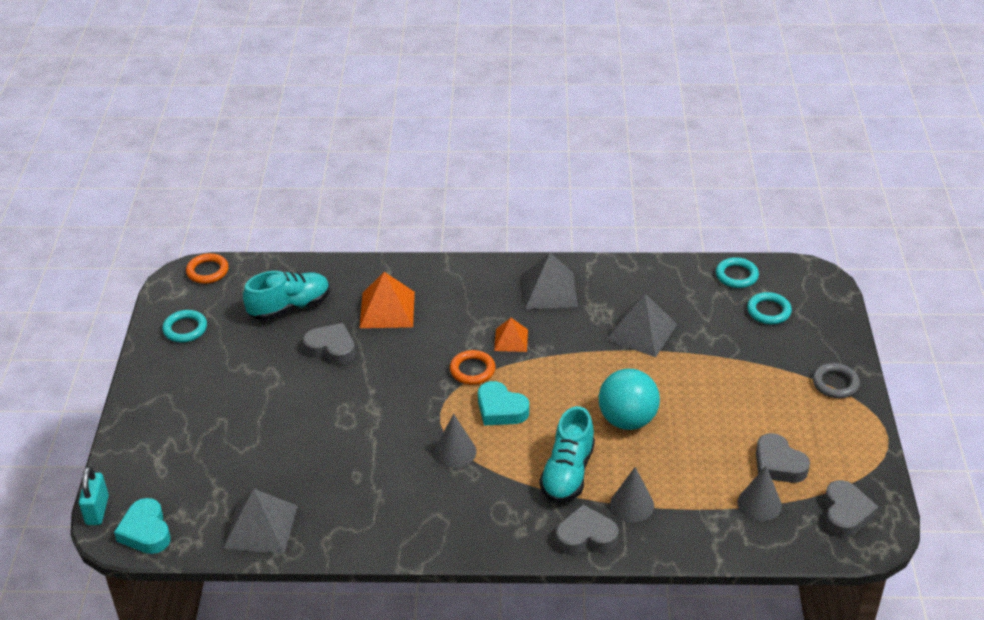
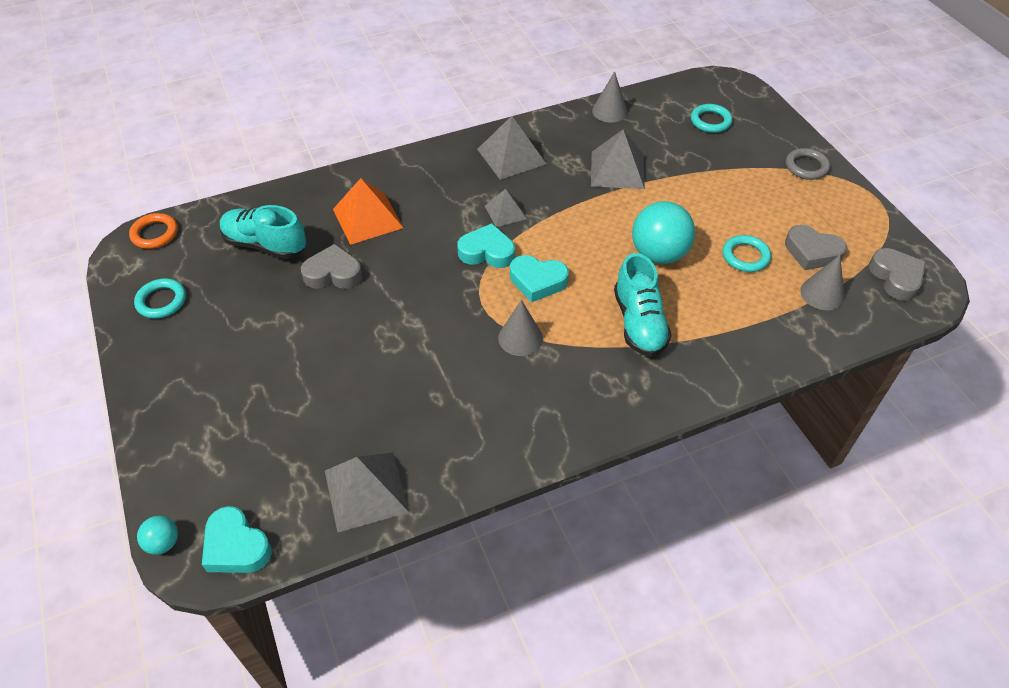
camera: 25 degrees left, 10 degrees up
(97, 510) = (163, 543): turquoise padlock -> turquoise ball
(290, 307) = (265, 245): turquoise shoe -> turquoise shoe turned 105 degrees counterclockwise
(472, 370) = (487, 252): orange ring -> turquoise heart
(511, 340) = (505, 212): orange pyramid -> grey pyramid
(586, 536) = (696, 380): grey heart -> none
(632, 505) = (716, 333): grey cone -> grey cone (609, 111)
(736, 275) = (664, 98): turquoise ring -> turquoise ring (745, 256)

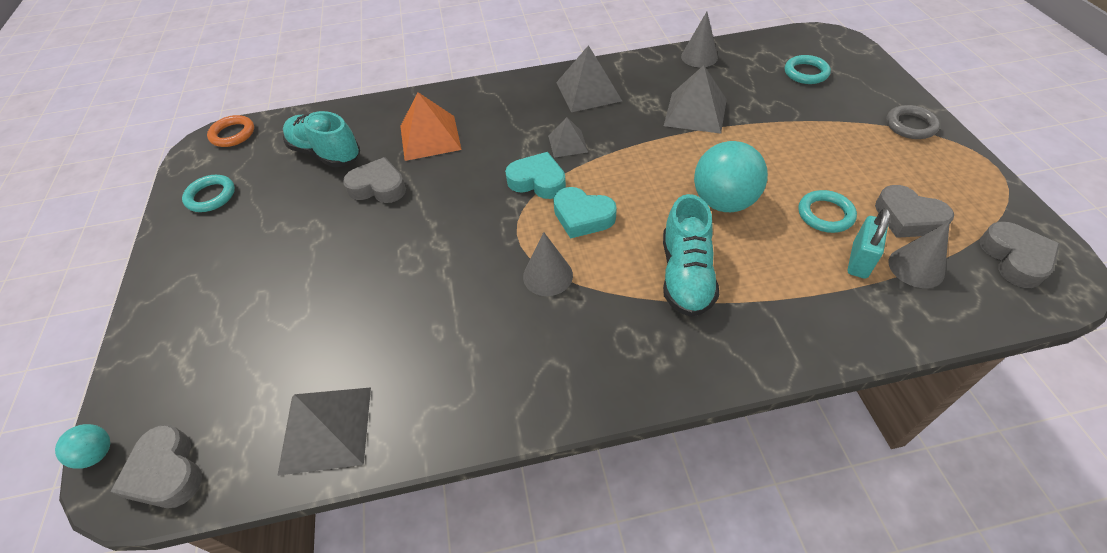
camera: 15 degrees right, 0 degrees up
(236, 546) = (166, 472): turquoise heart -> grey heart
(777, 293) = (859, 260): none -> turquoise padlock

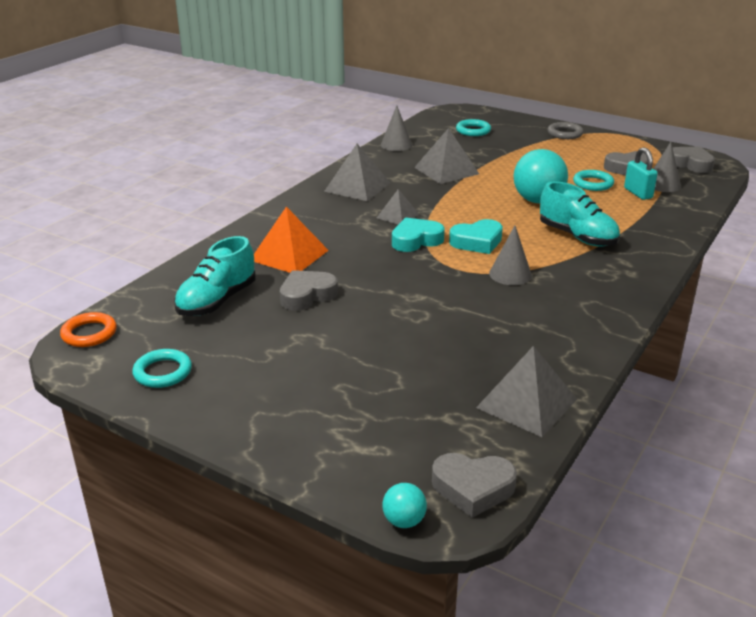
camera: 50 degrees left, 20 degrees down
(326, 153) = (217, 301): turquoise shoe -> turquoise shoe turned 45 degrees counterclockwise

